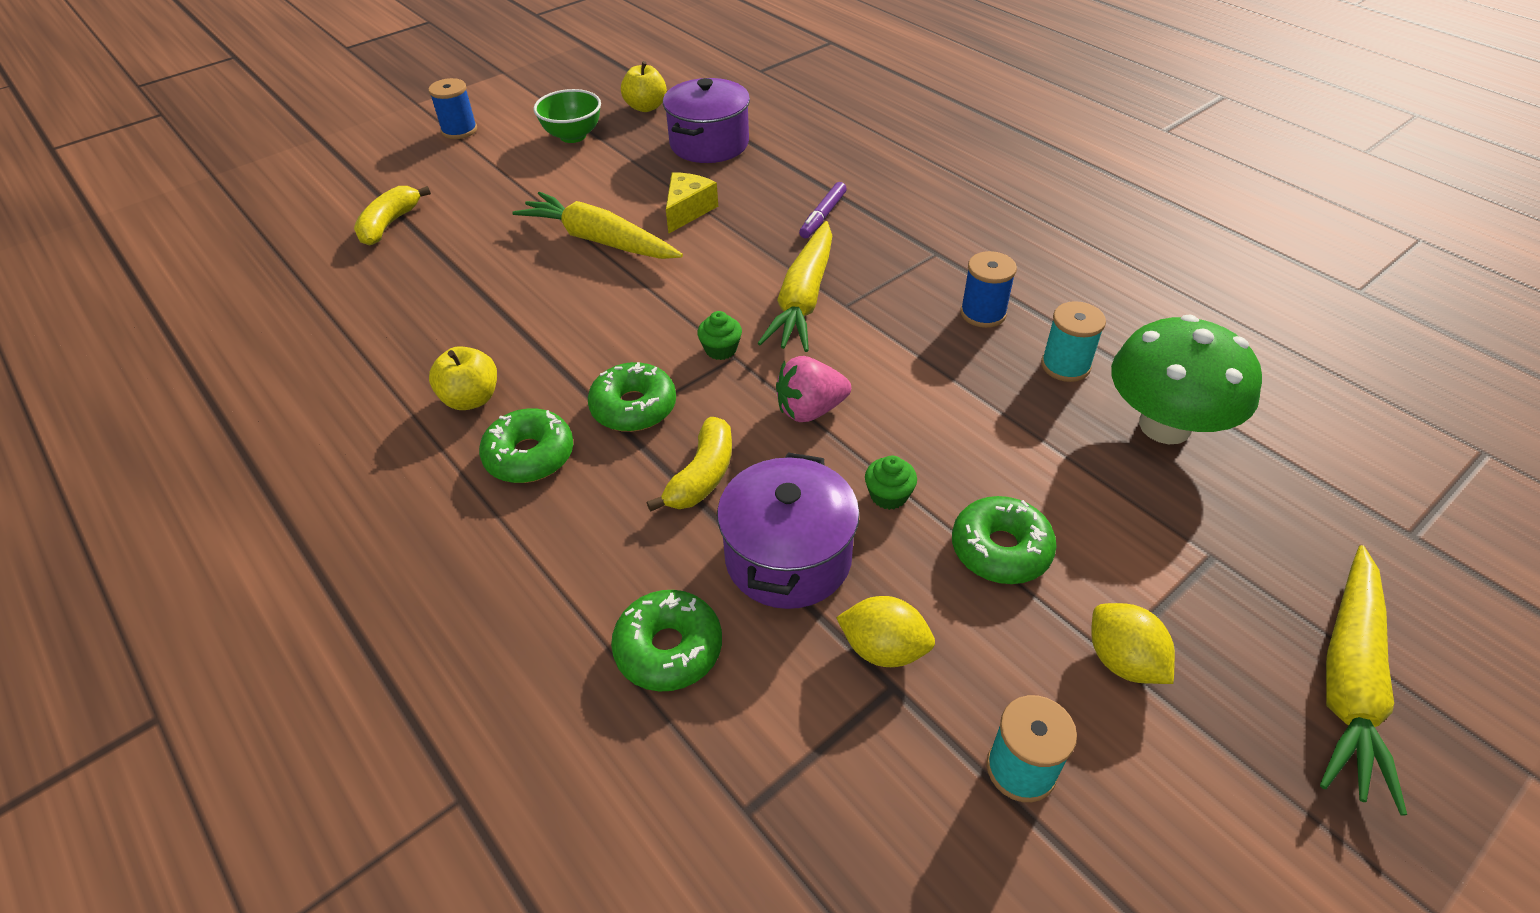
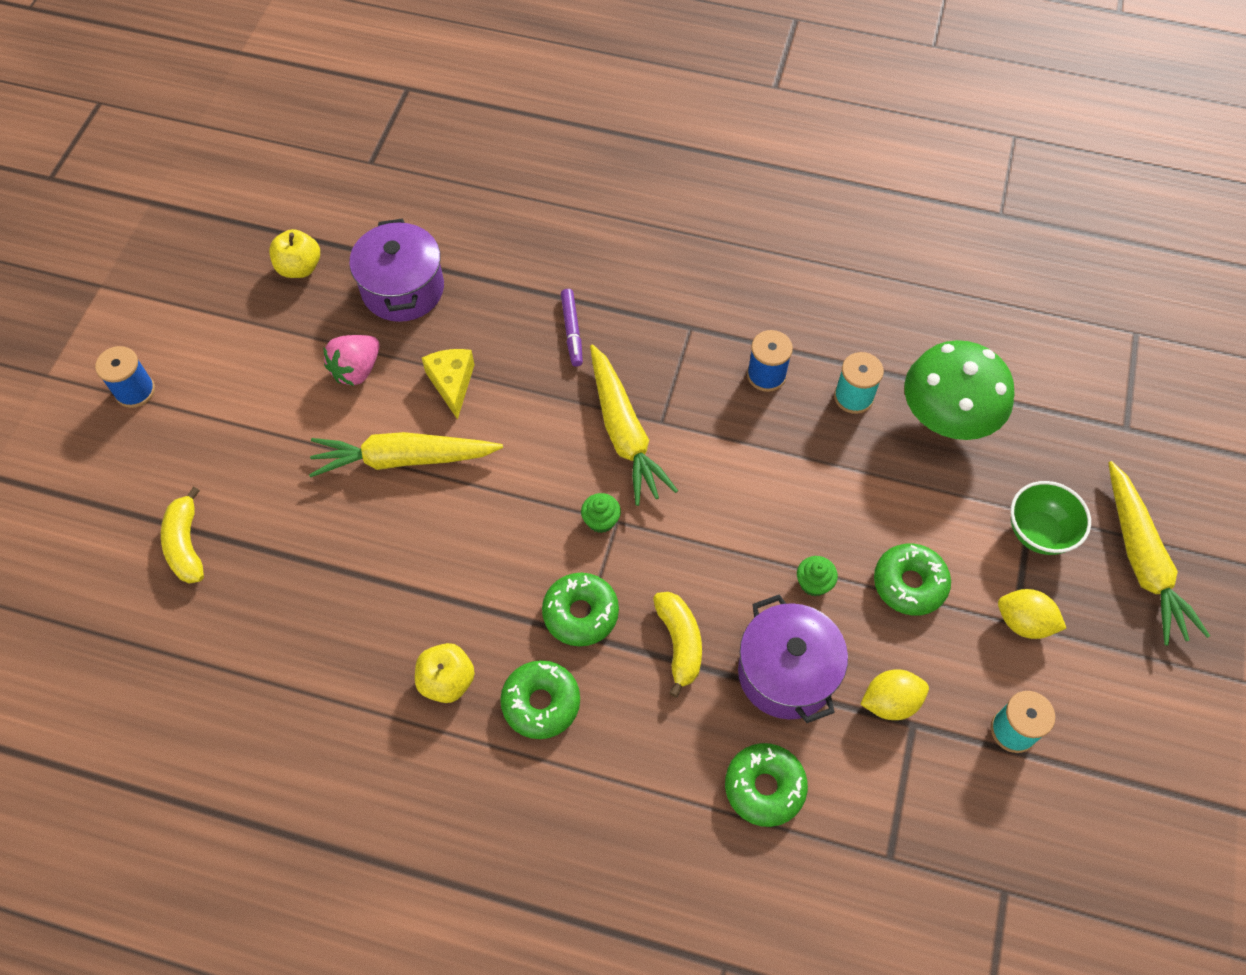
camera: 35 degrees left, 15 degrees up
(573, 136) = (261, 342): green bowl -> green bowl (1038, 532)
(810, 410) = (709, 540): pink strawberry -> pink strawberry (356, 370)

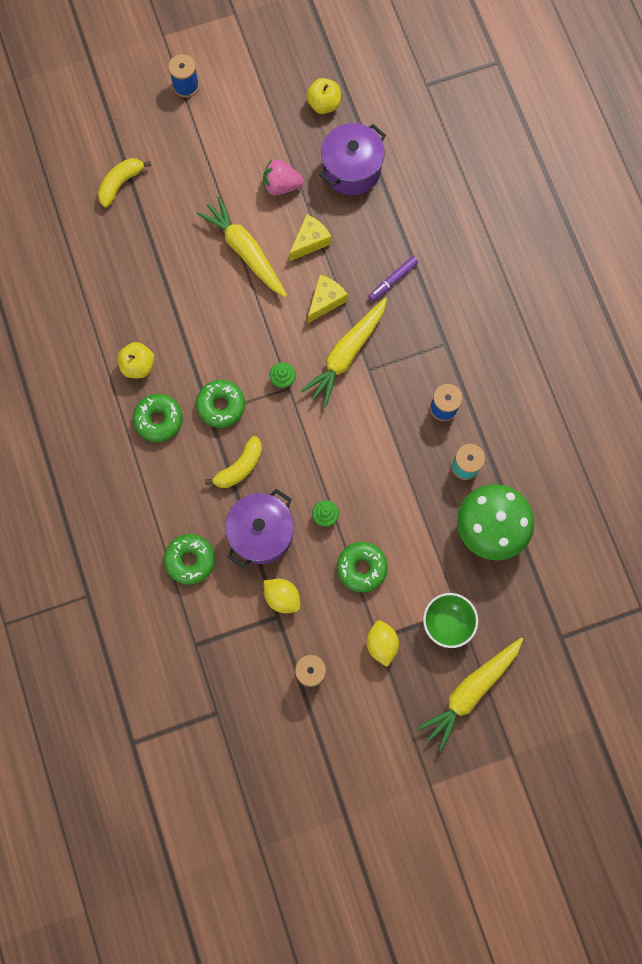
camera: 55 degrees right, 15 degrees up
(539, 413) = (325, 301): none -> yellow cheese

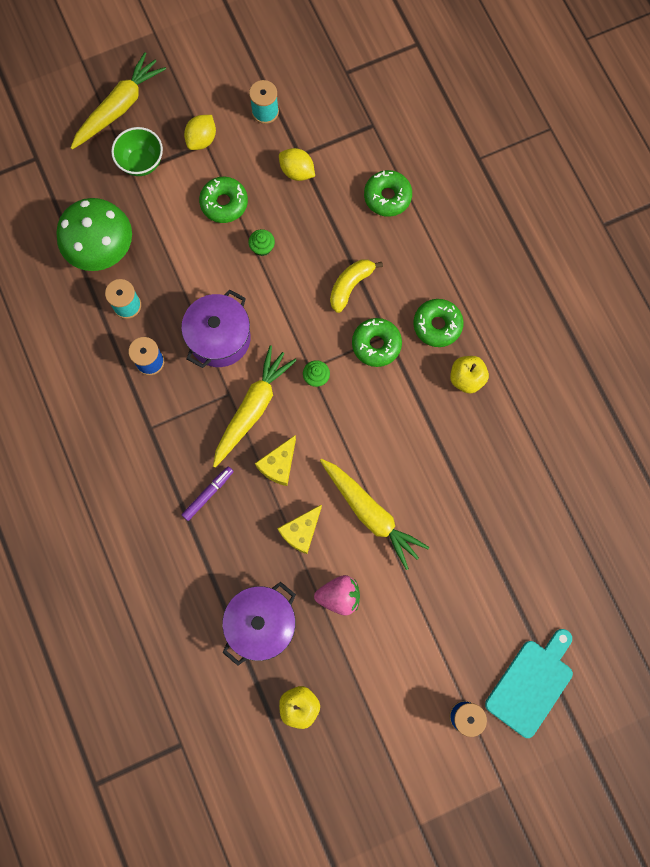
camera: 175 degrees right, 0 degrees up
(120, 184) = (519, 582): yellow banana -> none
(125, 105) = (531, 684): none -> turquoise cutting board
(261, 533) = (322, 226): purple pot -> purple pot (219, 338)
(381, 644) = (202, 140): yellow lemon -> yellow lemon turned 45 degrees clockwise

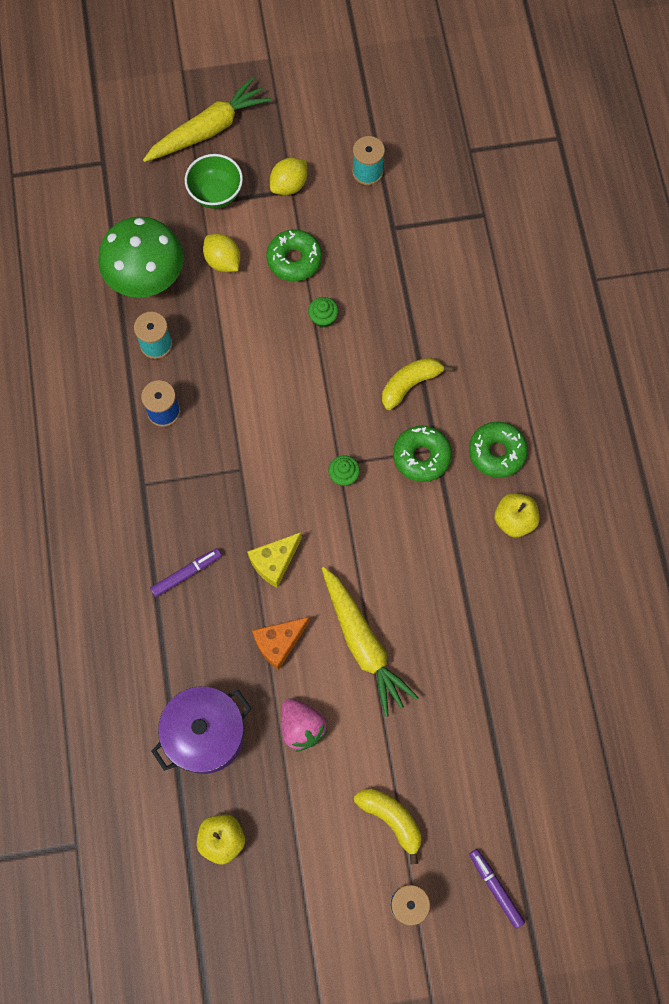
camera: 15 degrees right, 5 degrees down
(219, 338) = (248, 405): purple pot -> none
(252, 408) = (263, 491): yellow carrot -> none
(297, 171) = (385, 245): yellow lemon -> yellow lemon (223, 261)
(301, 531) = (279, 643): yellow cheese -> orange cheese
(339, 596) = (301, 727): pink strawberry -> pink strawberry turned 45 degrees clockwise
(387, 197) = (479, 297): green donut -> none
(432, 651) = (391, 819): none -> yellow banana
(531, 684) = (495, 888): turquoise cutting board -> purple marker

